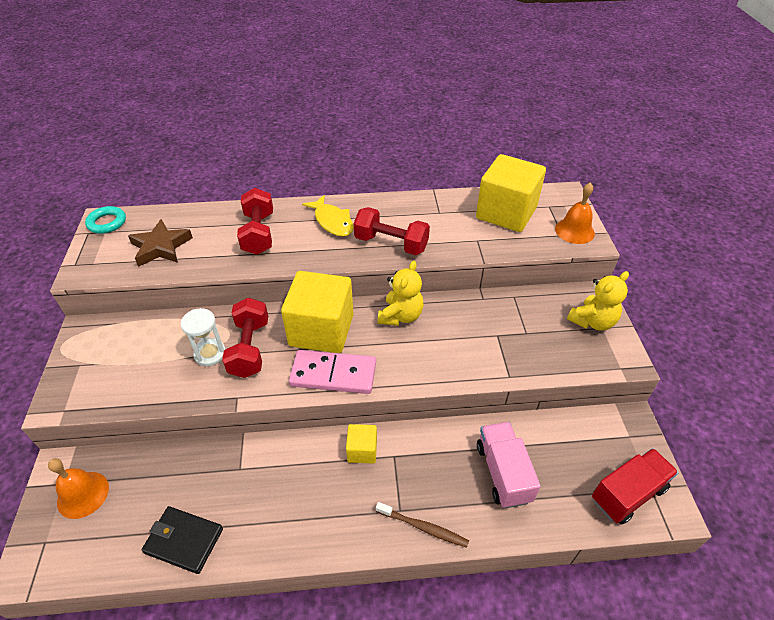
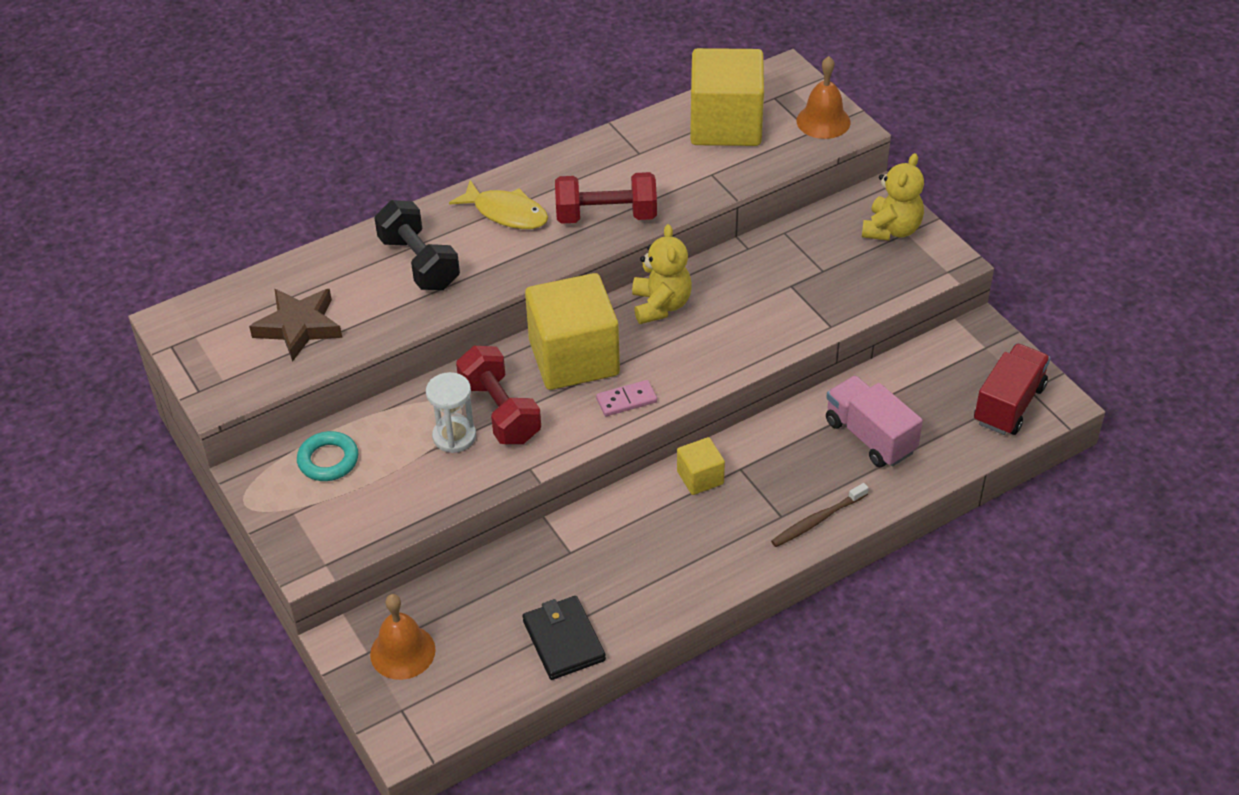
camera: 25 degrees left, 0 degrees up
(107, 223) = (185, 323): turquoise ring -> turquoise ring (328, 460)
(184, 540) = (563, 640): black wallet -> black wallet turned 75 degrees clockwise
(259, 233) = (419, 263): red dumbbell -> black dumbbell
(333, 374) = (626, 400): pink domino -> pink domino, size x0.52
(424, 527) = (817, 520): brown toothbrush -> brown toothbrush turned 150 degrees clockwise

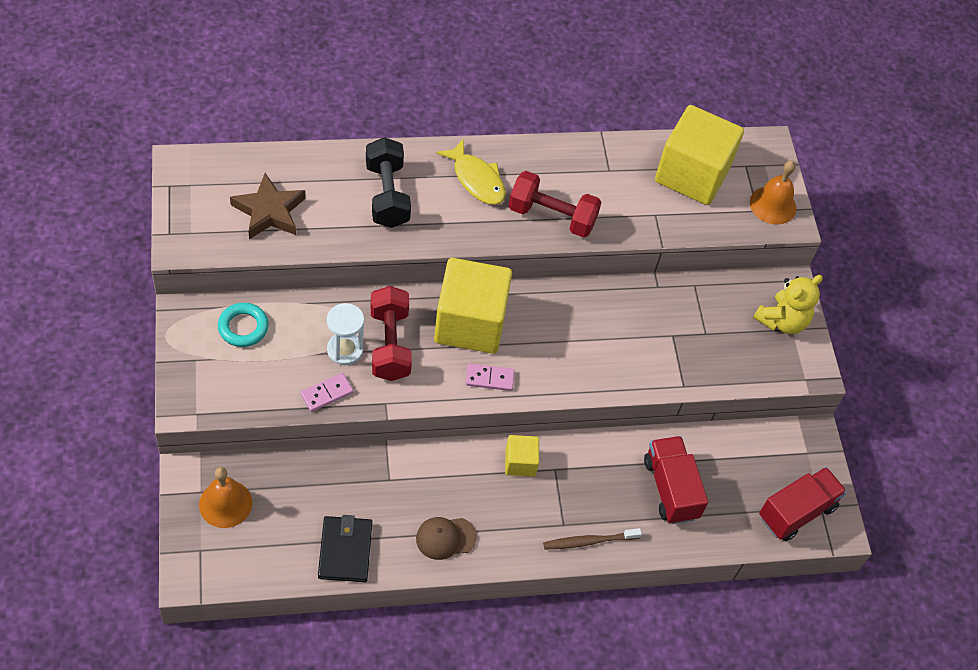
camera: 15 degrees right, 10 degrees up
(459, 485) = (327, 393): none -> pink domino
(661, 305) = (561, 307): yellow teddy bear -> none
(665, 581) = (445, 538): none -> brown cap
(870, 436) = (670, 488): pink truck -> red truck

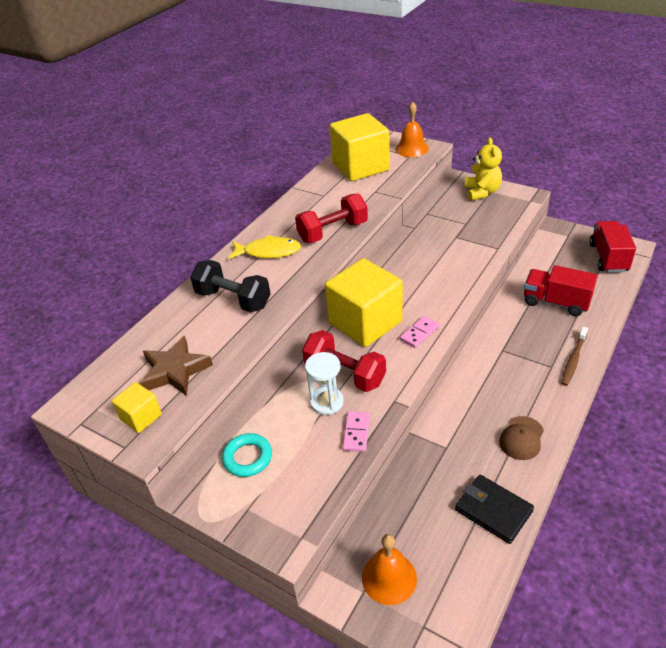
camera: 40 degrees left, 15 degrees down
(520, 462) = (484, 365): yellow cube -> yellow cube (141, 417)

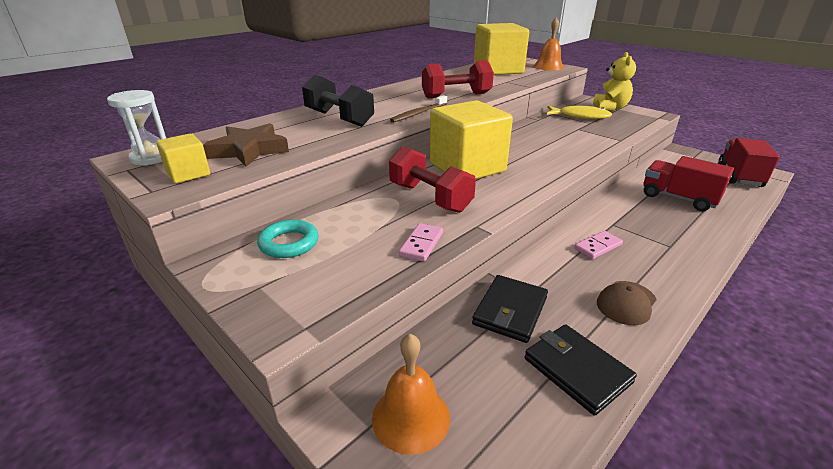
camera: 10 degrees right, 10 degrees down
(269, 252) = (390, 99): yellow fish -> yellow fish (580, 116)
(326, 402) = (400, 215): white hourglass -> white hourglass (151, 158)
(419, 333) = (522, 182): pink domino -> pink domino (597, 247)
(435, 468) = (510, 311): none -> black wallet
(573, 360) = (698, 245): brown toothbrush -> brown toothbrush (418, 114)

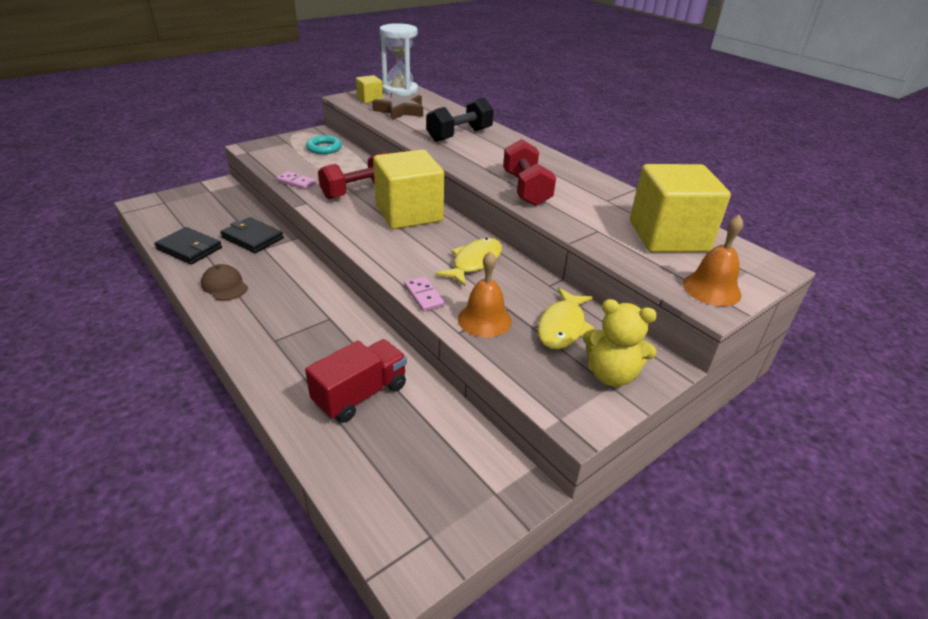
camera: 95 degrees right, 5 degrees up
(151, 158) = (400, 91): white hourglass -> white hourglass, size x1.55
(411, 417) = (205, 200): orange bell -> orange bell (484, 319)
(418, 114) = (465, 165): brown toothbrush -> none
(530, 139) = (474, 262): none -> yellow fish
(576, 370) = (189, 248): black wallet -> black wallet turned 60 degrees clockwise
(597, 247) = (298, 296): pink domino -> pink domino (424, 296)
(739, 176) = (405, 512): red truck -> none

